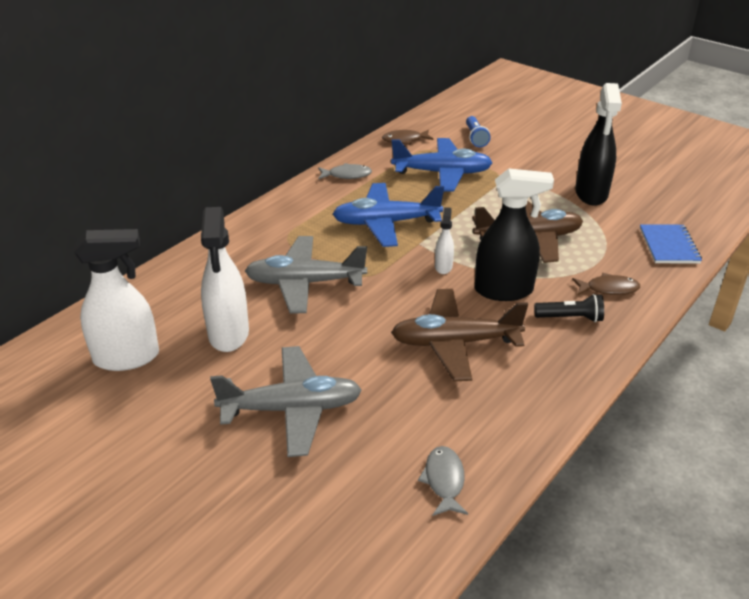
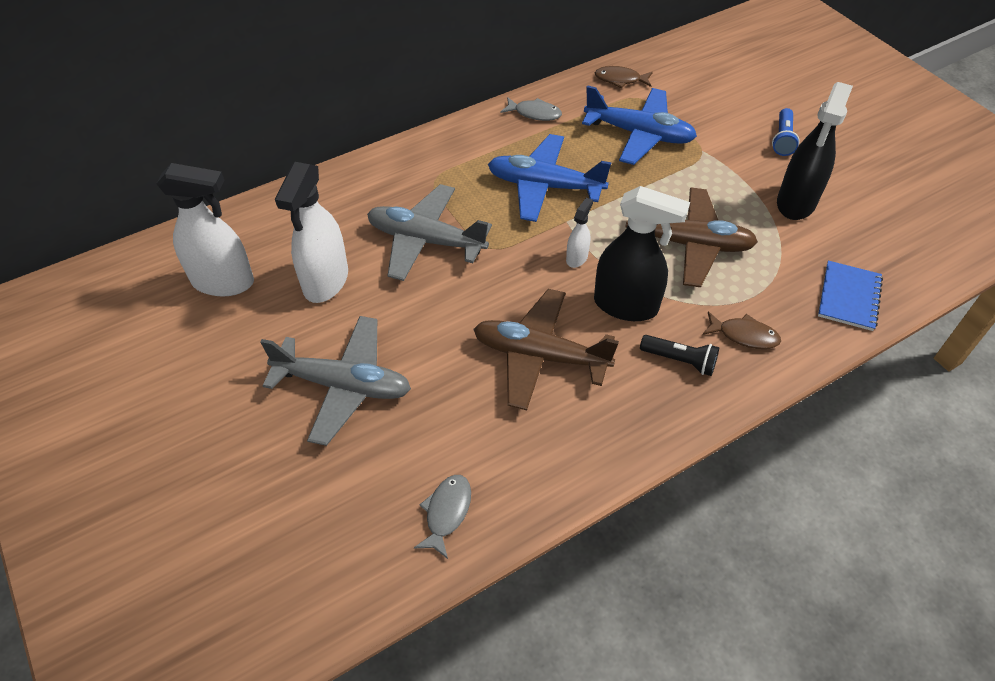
camera: 20 degrees right, 15 degrees up
(475, 138) = (702, 94): blue flashlight -> blue flashlight (782, 139)

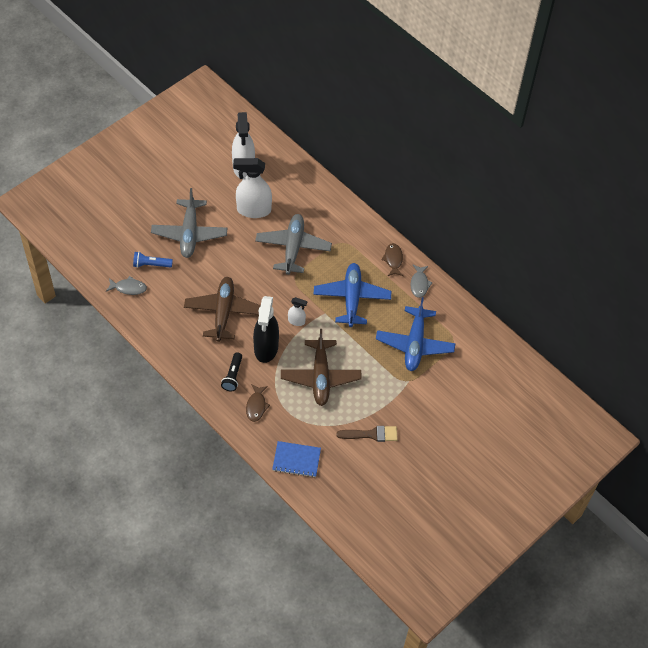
camera: 75 degrees right, 5 degrees up
(620, 79) = (470, 329): brown fish -> brown fish (393, 260)
(782, 139) = (433, 428): blue flashlight -> blue flashlight (151, 264)
(796, 203) = (371, 434): black spray bottle -> brown brush

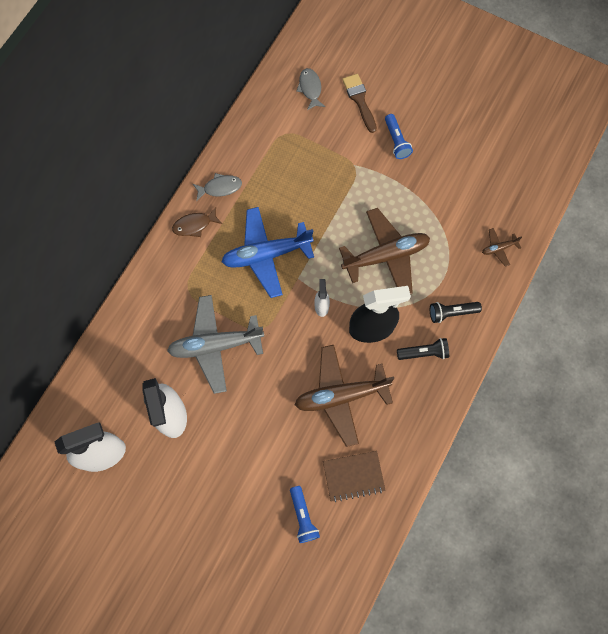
camera: 105 degrees left, 15 degrees up
(128, 288) = (349, 531): grey fish -> grey fish (310, 89)
(164, 302) = (353, 476): none -> brown notebook
(189, 233) = (236, 485): grey plane -> none
(256, 406) = (451, 313): brown fish -> black flashlight
(296, 460) = (499, 248): blue notebook -> brown plane
(371, 434) = (435, 183): brown brush -> brown brush (359, 100)
(414, 344) = (304, 171): blue plane -> none
(420, 419) = (396, 141): none -> blue flashlight

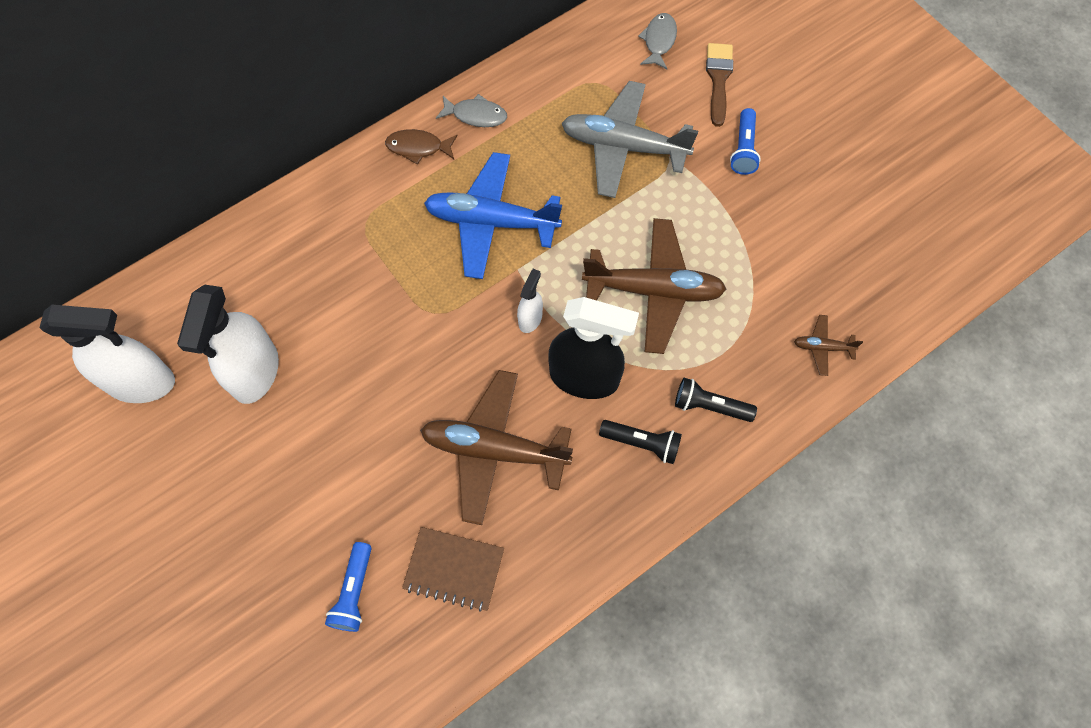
camera: 25 degrees right, 5 degrees down
(215, 345) = (362, 308): grey plane -> grey plane (623, 147)

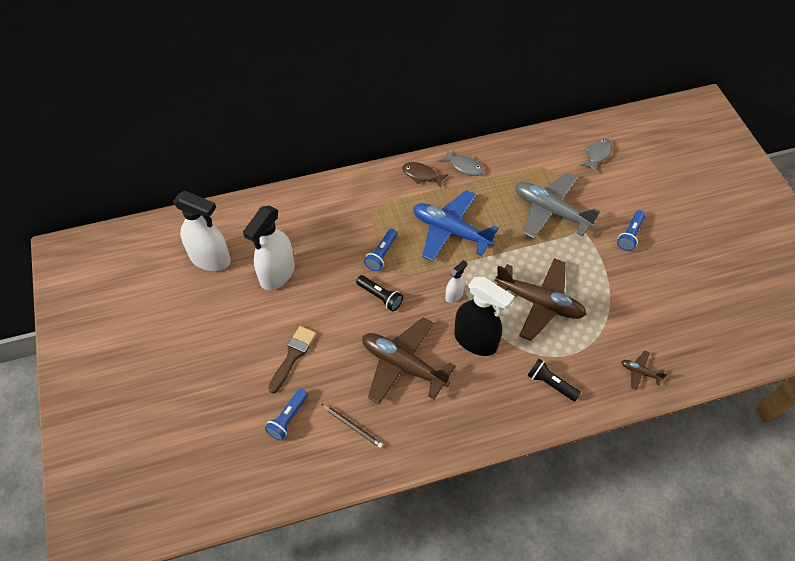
camera: 20 degrees right, 10 degrees down
(402, 290) = (381, 254): none -> blue flashlight
(454, 569) = (352, 426): brown notebook -> brown pencil
(642, 443) = (498, 392): black flashlight -> black flashlight (380, 297)
(718, 79) = (628, 188): brown brush -> brown brush (293, 356)

